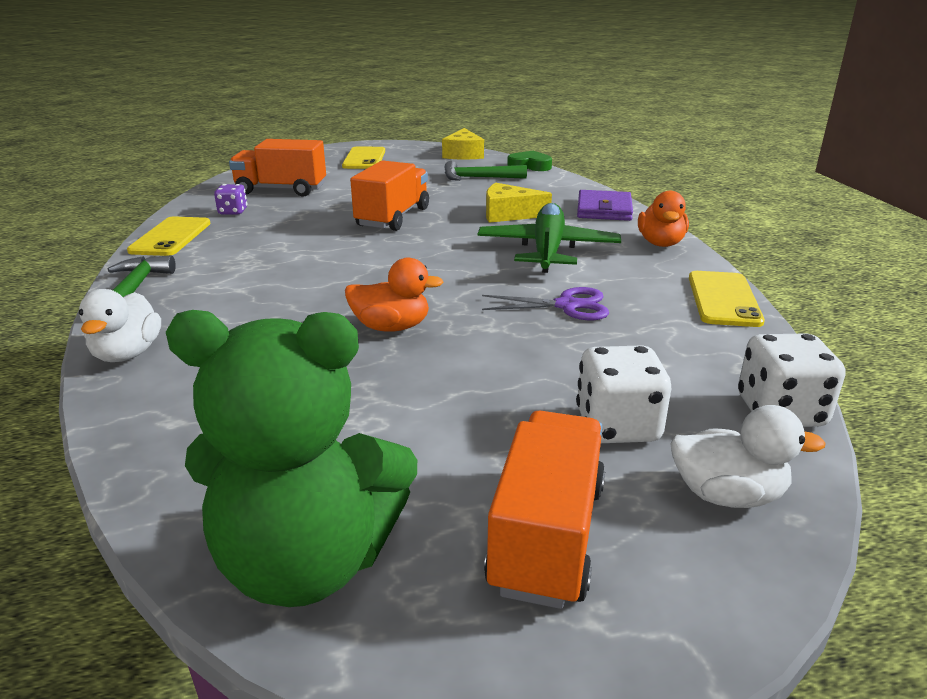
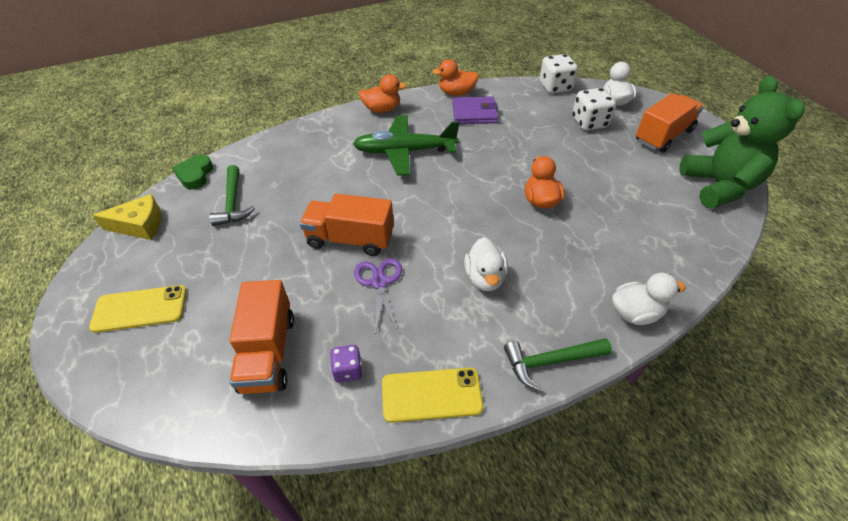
camera: 100 degrees left, 20 degrees up
(279, 272) = (485, 278): none -> white duck
(509, 214) = (334, 175): yellow cheese -> none
(547, 536) = (663, 136): orange truck -> orange truck turned 135 degrees clockwise
(567, 305) = (485, 140): purple scissors -> purple scissors (379, 282)
(604, 210) = (319, 131): purple wallet -> purple wallet (474, 113)
(723, 299) = (456, 93): yellow phone -> orange duck

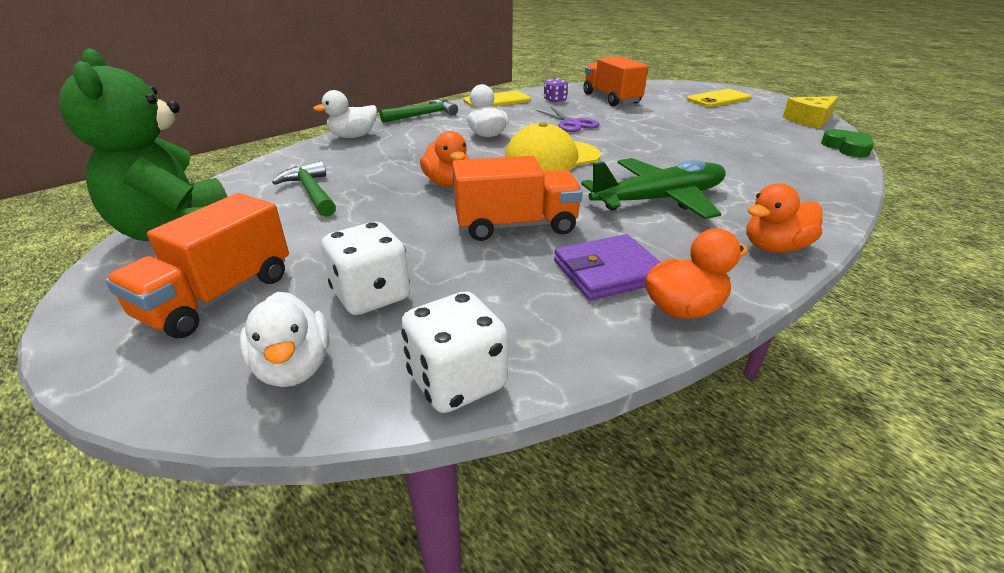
camera: 160 degrees right, 15 degrees down
(233, 203) = (766, 139): green hammer -> green hammer (311, 192)
(350, 239) = (624, 136): orange truck -> orange truck (515, 226)
(443, 217) = (552, 158): none -> yellow cap

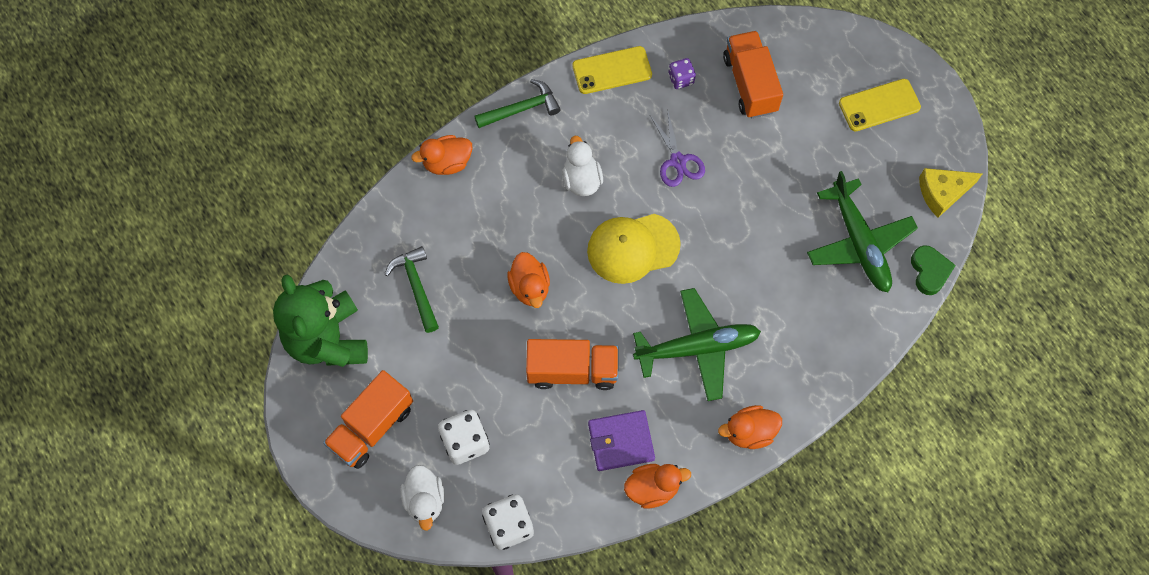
camera: 10 degrees right, 35 degrees up
(353, 136) = (447, 163): white duck -> orange duck
(766, 141) = (859, 242): none -> green plane

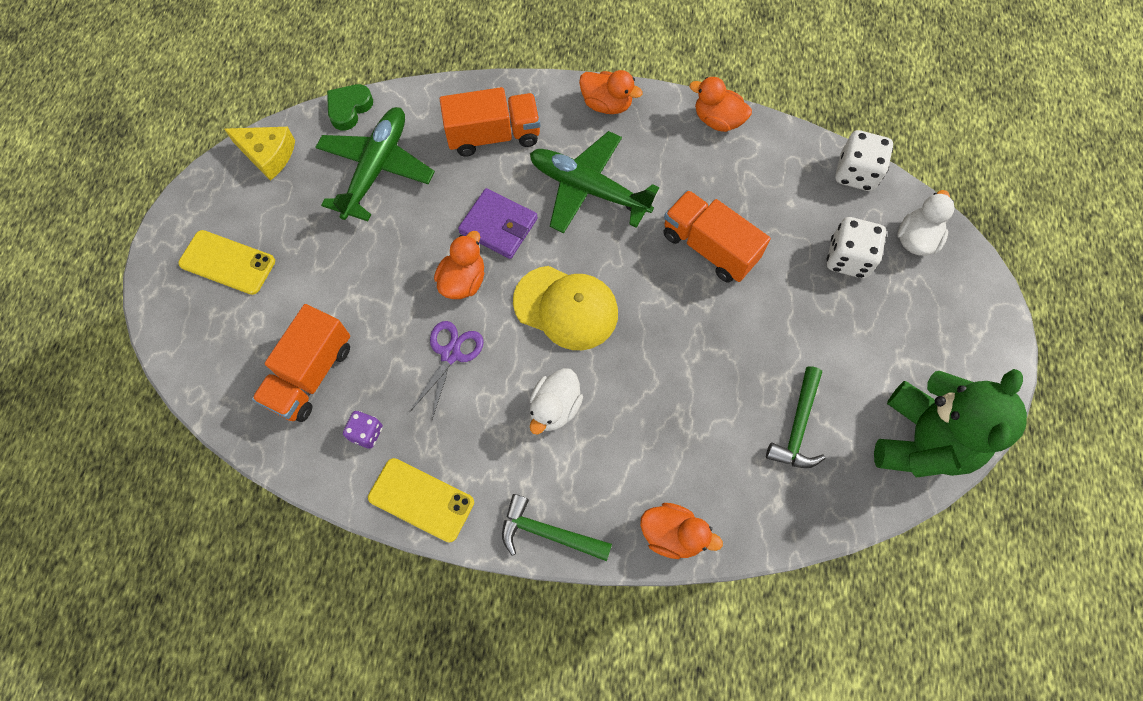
camera: 140 degrees left, 0 degrees up
(372, 427) = (926, 330): orange truck -> orange truck (493, 135)
(530, 287) = (689, 344): orange duck -> orange duck (463, 281)
(621, 441) = (714, 168): purple wallet -> purple wallet (498, 226)

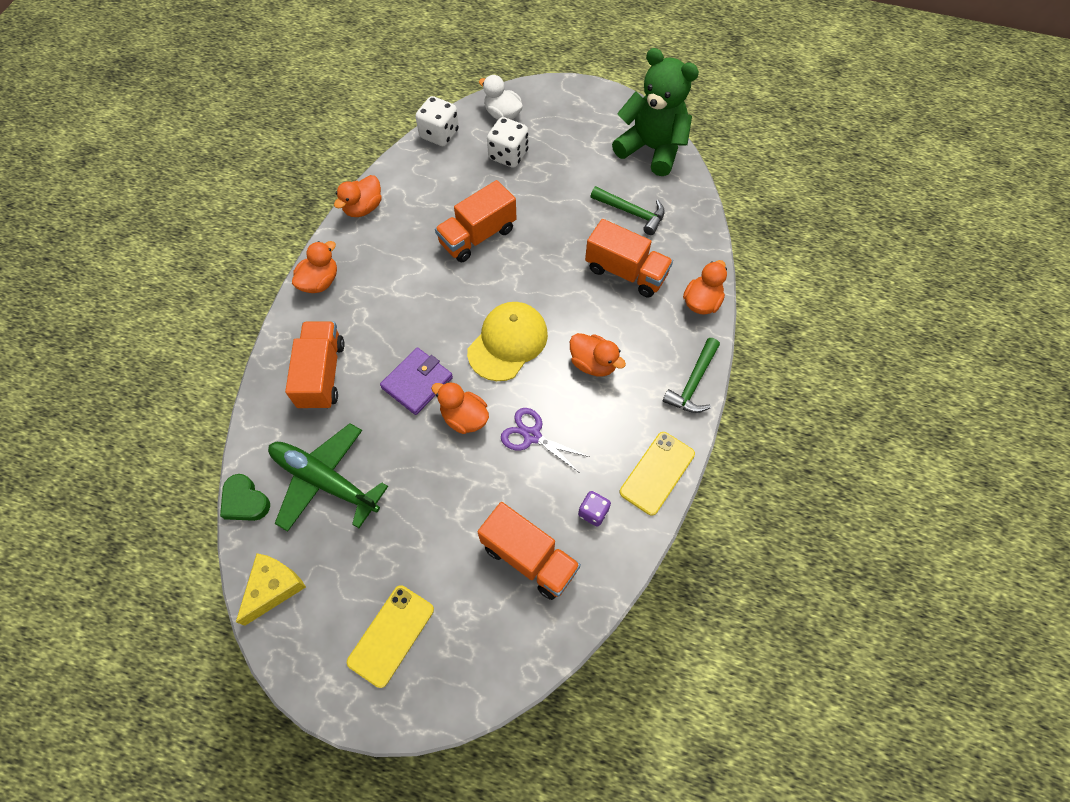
camera: 80 degrees left, 5 degrees down
(555, 408) = (593, 363): white duck -> orange duck
(588, 189) = (401, 309): green plane -> none
(698, 430) = (625, 272): none -> orange truck

